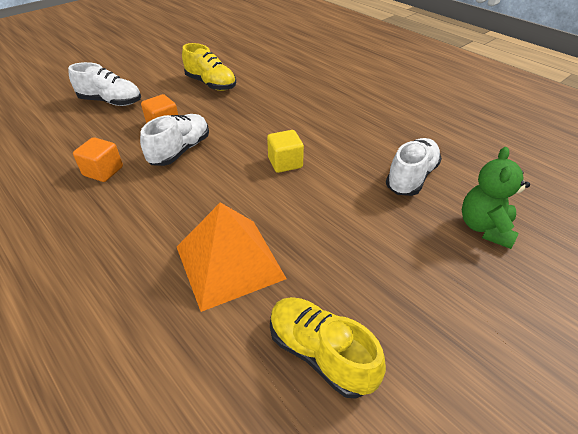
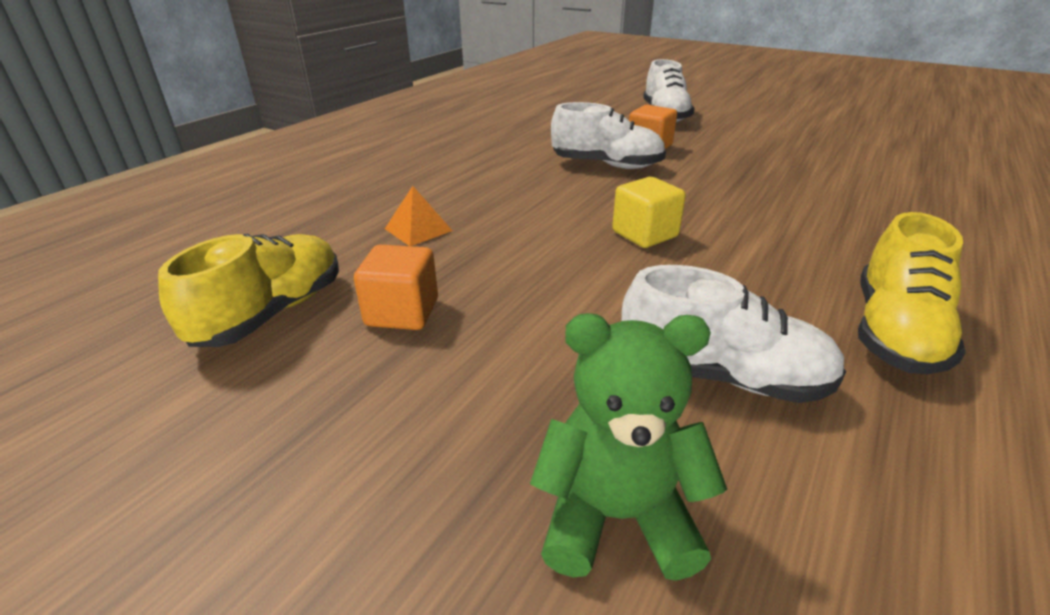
camera: 75 degrees right, 10 degrees down
(103, 171) = (537, 140): orange cube -> orange cube (402, 312)
(211, 84) = (784, 152): yellow shoe -> yellow shoe (894, 332)
(229, 262) = (418, 229): orange pyramid -> orange pyramid, size x0.43

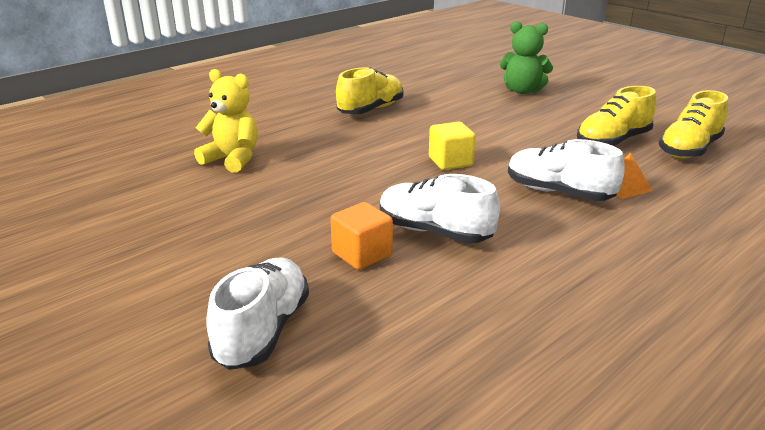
camera: 165 degrees left, 5 degrees down
(402, 312) = (613, 141): orange cube -> yellow shoe
(722, 376) = (463, 108): white shoe -> white shoe (558, 192)
(901, 202) = (232, 159): none -> yellow teddy bear

